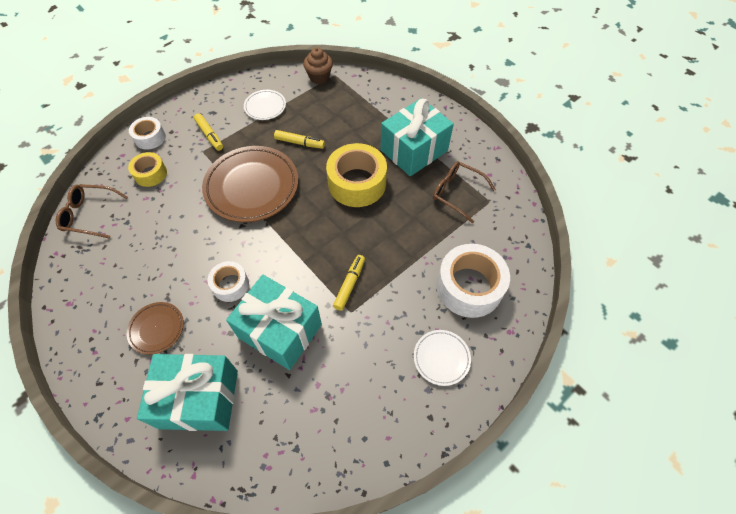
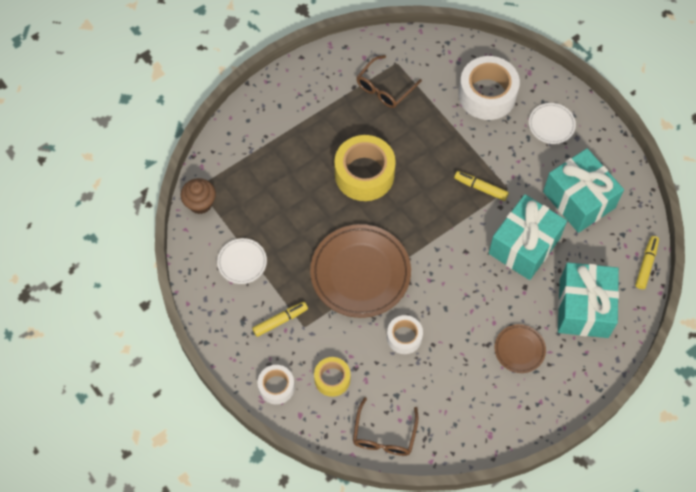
camera: 85 degrees left, 5 degrees up
(230, 285) = (476, 289): white tape -> white tape (404, 337)
(299, 143) = (303, 226): yellow marker -> yellow marker (646, 264)
(414, 150) = (326, 118): turquoise gift -> turquoise gift (578, 200)

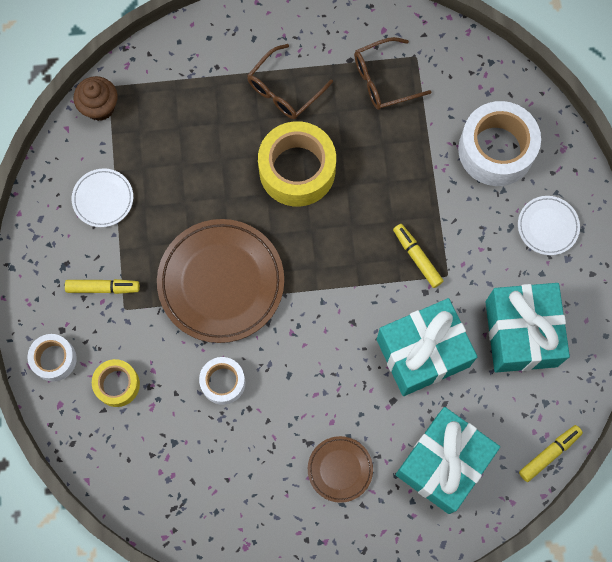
camera: 30 degrees right, 10 degrees up
(384, 435) = (133, 479): brown glasses -> brown glasses (284, 90)

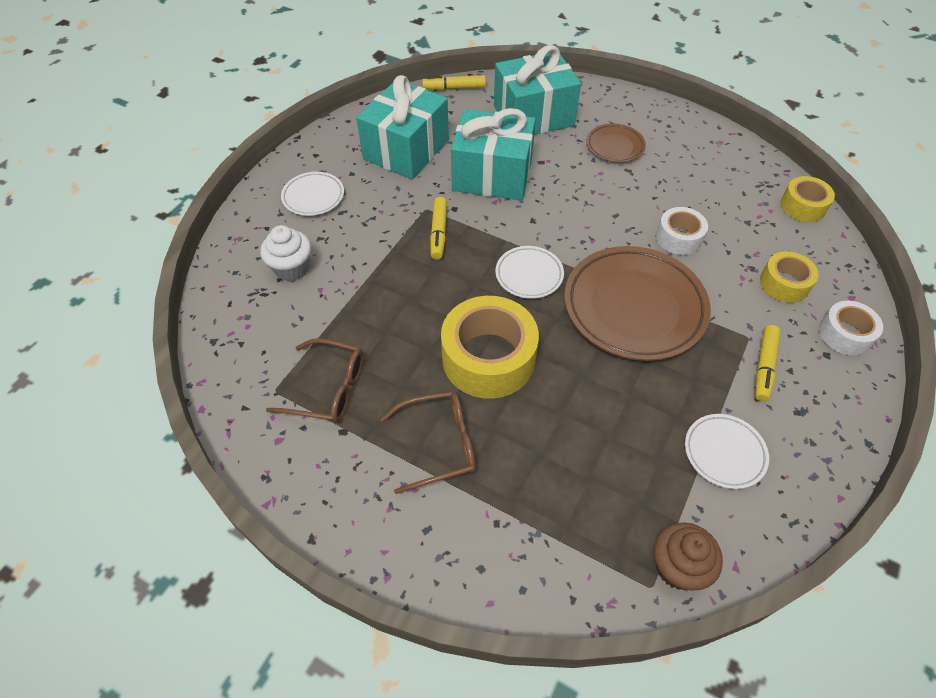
camera: 145 degrees left, 20 degrees down
(103, 288) = (764, 367): yellow marker -> yellow marker turned 105 degrees counterclockwise
(134, 497) = (803, 206): none -> yellow tape
(317, 262) = (529, 275): none -> white plate
(496, 150) = (292, 268): white tape -> white cupcake

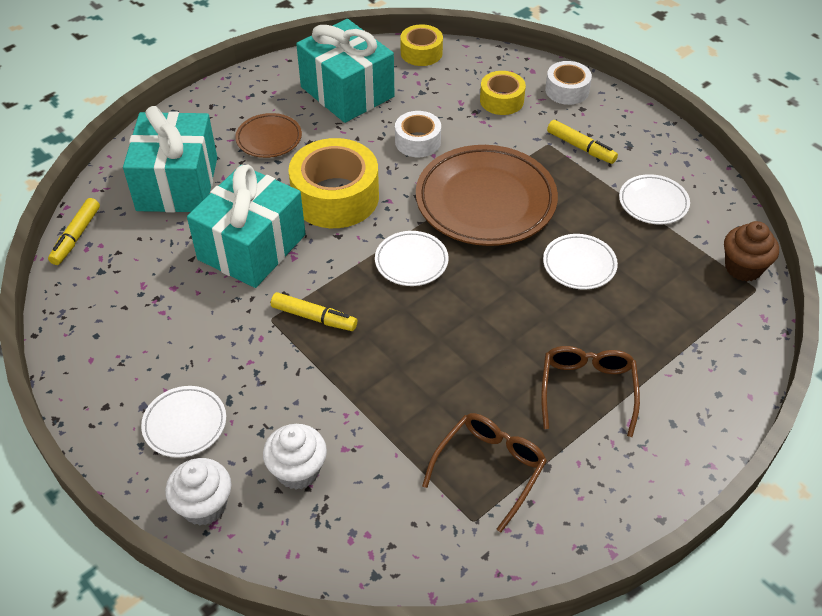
camera: 70 degrees left, 5 degrees down
(249, 229) = (204, 506): none -> white cupcake
(406, 150) = (159, 311): turquoise gift -> turquoise gift (347, 92)
(488, 358) = (502, 324): yellow tape -> yellow tape (335, 197)
(594, 403) = (579, 265): none -> white plate

